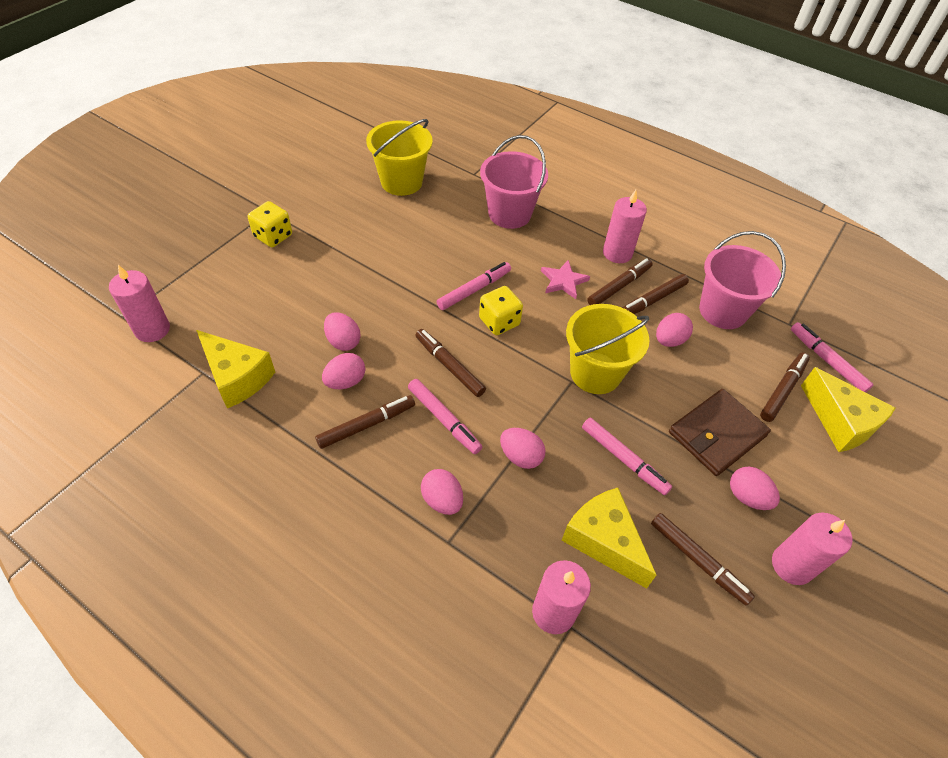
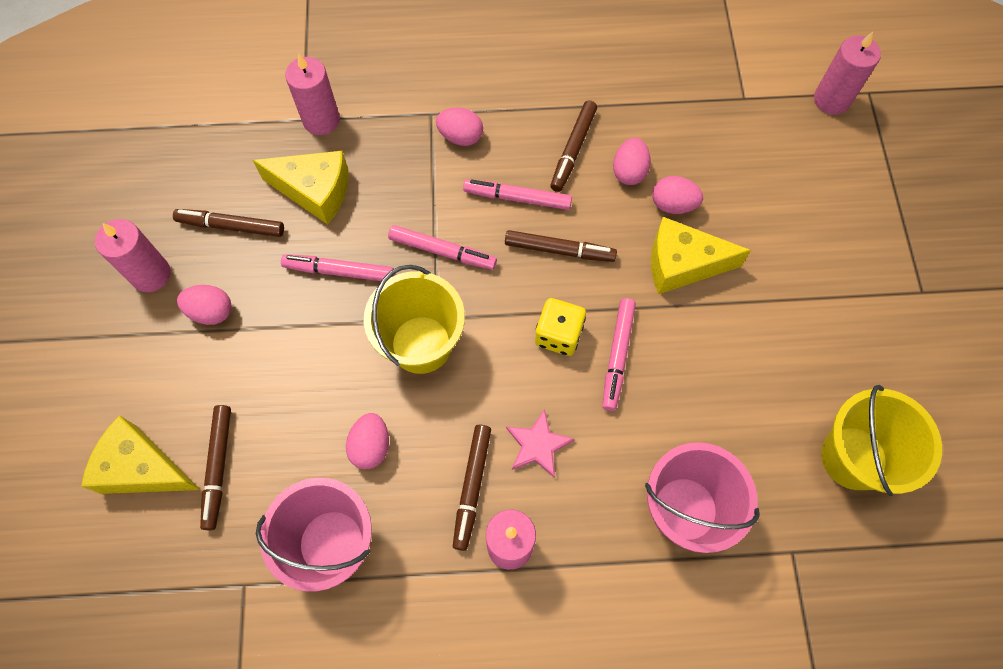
camera: 145 degrees right, 15 degrees up
(237, 377) = (714, 113): yellow cheese -> yellow cheese (682, 264)
(273, 236) = (875, 265): yellow dice -> none
(520, 456) = (428, 212): pink egg -> none
(652, 301) = (422, 494): brown marker -> none
(716, 434) = (266, 359): brown wallet -> none
(827, 361) = (180, 553): pink marker -> pink marker (442, 251)

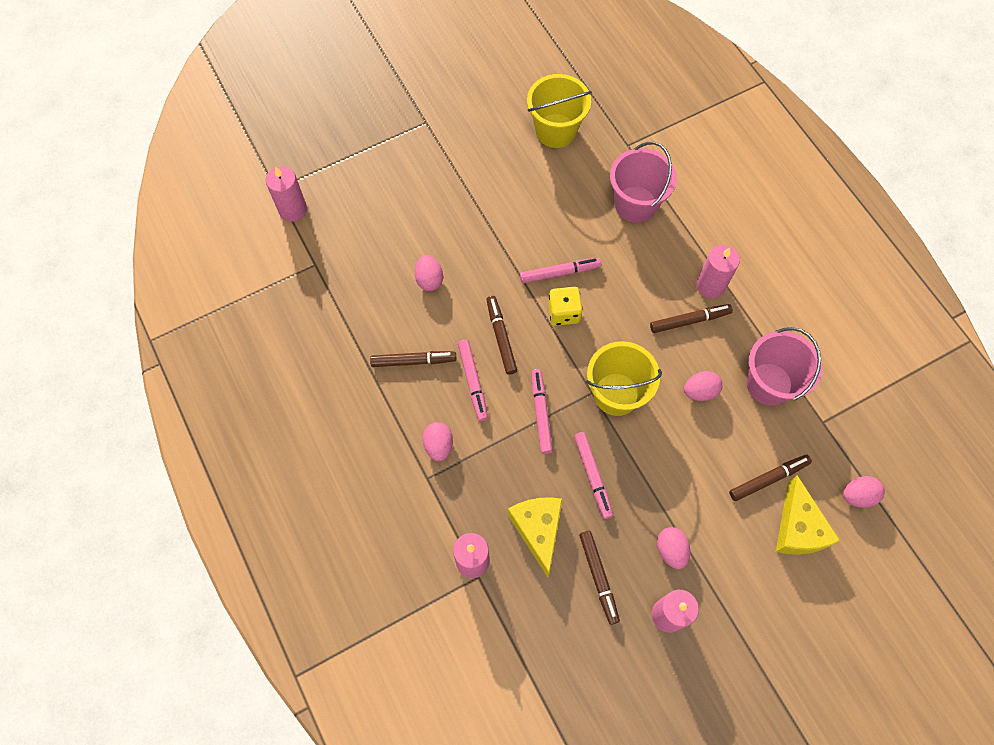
camera: 115 degrees left, 0 degrees up
(538, 445) = (642, 295): pink star -> none
(629, 171) = (415, 317): pink egg -> pink egg (857, 495)
(682, 264) = (473, 258): yellow cheese -> none

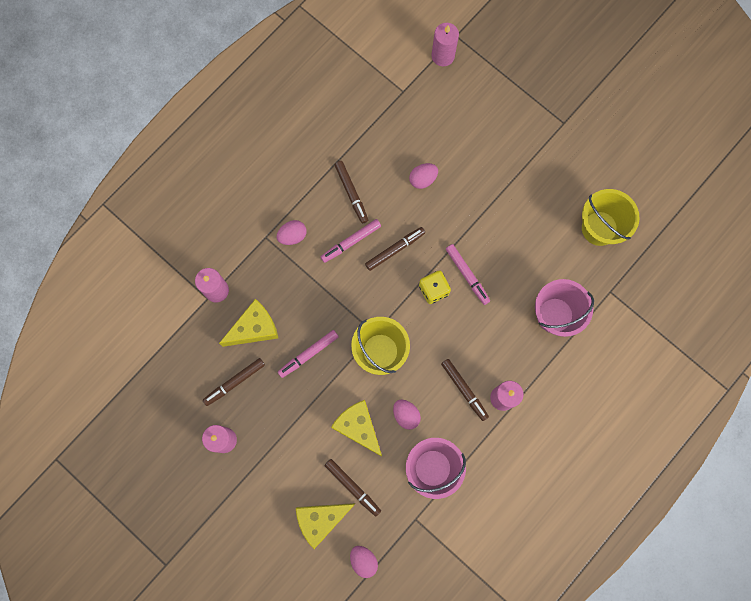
camera: 70 degrees right, 10 degrees up
(541, 413) = (344, 300): pink marker -> none
(671, 550) = (272, 428): pink egg -> none
(699, 448) = (358, 427): none -> yellow cheese

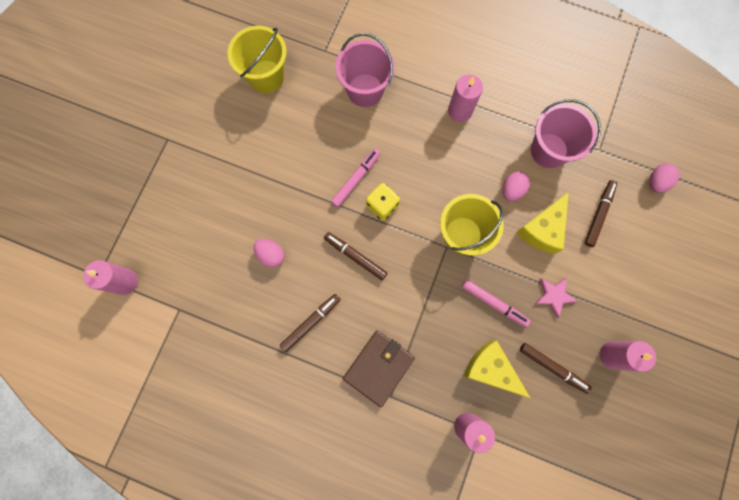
camera: 110 degrees left, 0 degrees up
(292, 236) = (379, 367): pink egg -> brown wallet
(294, 411) = (554, 296): none -> pink star
(321, 519) = (640, 232): yellow cheese -> none
(351, 242) = (363, 304): pink marker -> none
(464, 390) = (466, 146): brown marker -> none

